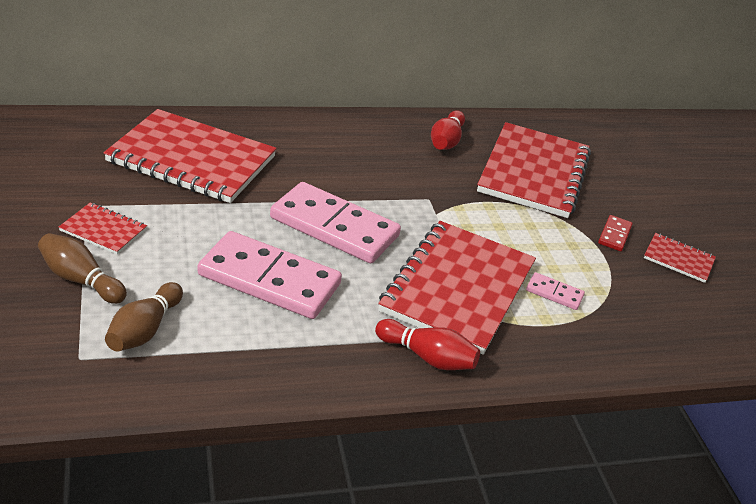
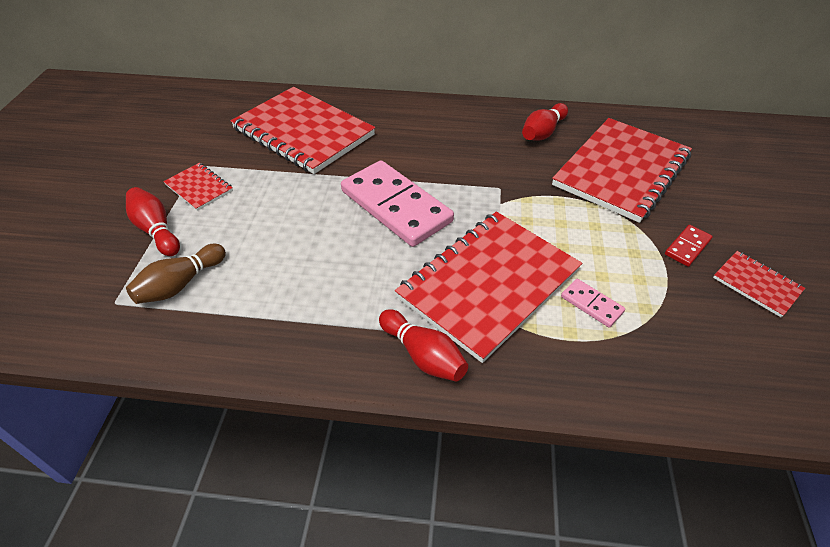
camera: 25 degrees right, 10 degrees up
(80, 280) = (156, 230): brown bowling pin -> red bowling pin
(269, 279) = (312, 250): pink domino -> none

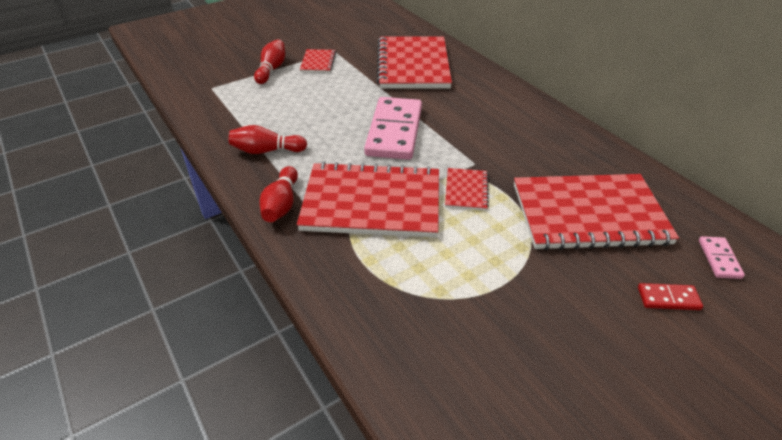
camera: 50 degrees right, 5 degrees down
(180, 284) = (243, 98): brown bowling pin -> none
(542, 132) = (571, 154): red bowling pin -> red bowling pin (266, 151)
(591, 304) = (410, 260): pink domino -> pink domino (719, 259)
(687, 247) = (544, 290): red domino -> red domino (668, 298)
(756, 284) = (553, 352): red notebook -> red notebook (466, 190)

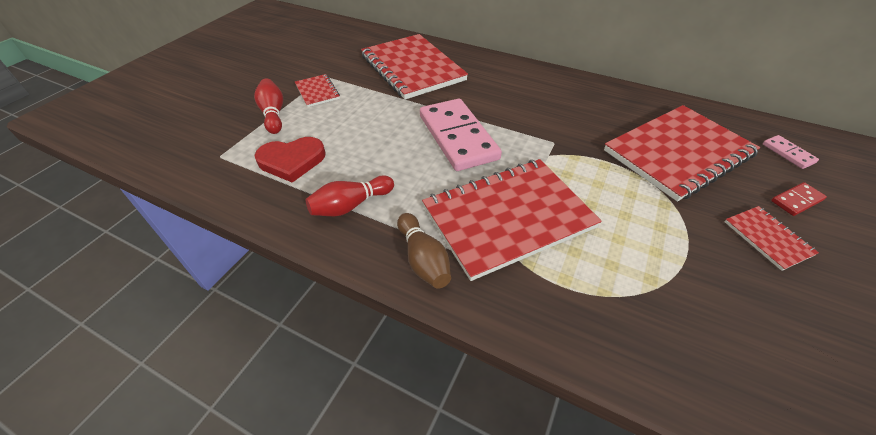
camera: 30 degrees left, 5 degrees up
(255, 107) = (292, 161): none -> red heart
(281, 204) = (423, 259): red bowling pin -> brown bowling pin
(466, 190) = (572, 170): red notebook -> red notebook (767, 238)

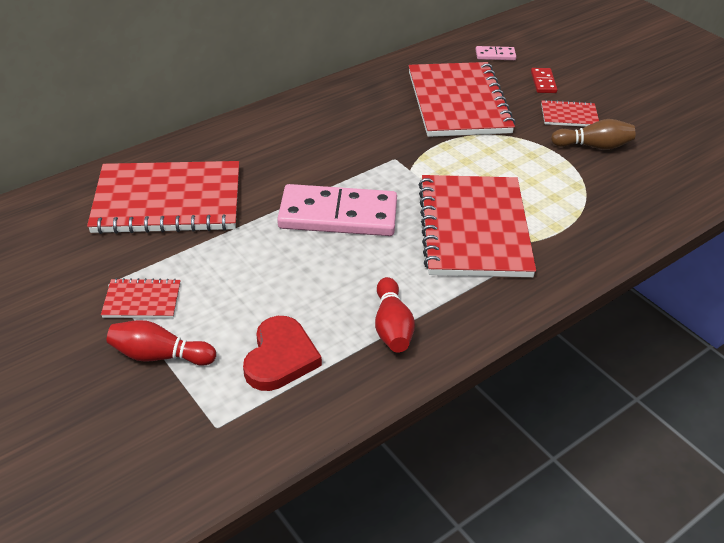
camera: 65 degrees left, 5 degrees down
(423, 259) = (493, 298): brown bowling pin -> brown bowling pin (593, 146)

